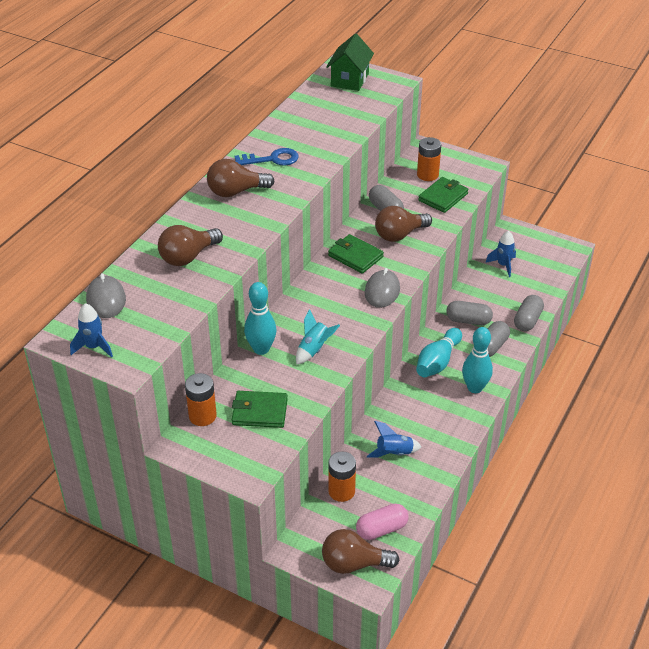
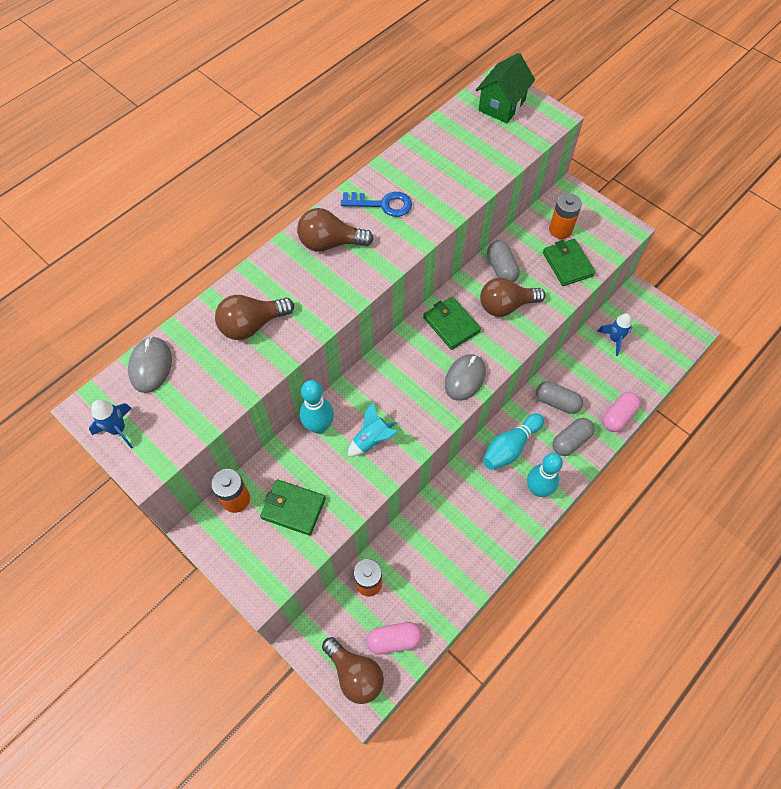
camera: 15 degrees right, 20 degrees up
(354, 564) = (355, 674): brown light bulb -> brown light bulb turned 150 degrees counterclockwise
(394, 453) = (433, 550): blue rocket -> none
(443, 197) = (567, 264): green wallet -> green wallet turned 75 degrees counterclockwise
(527, 320) = (618, 416): grey capsule -> pink capsule

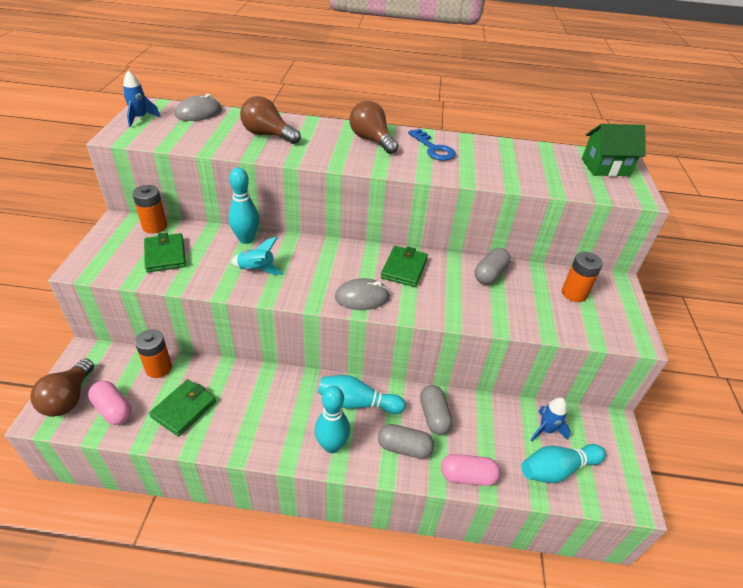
camera: 50 degrees right, 20 degrees down
(506, 306) = (458, 292): brown light bulb -> none
(567, 264) = (547, 313): green wallet -> green wallet (184, 409)
(647, 357) = (557, 469): none -> turquoise bowling pin

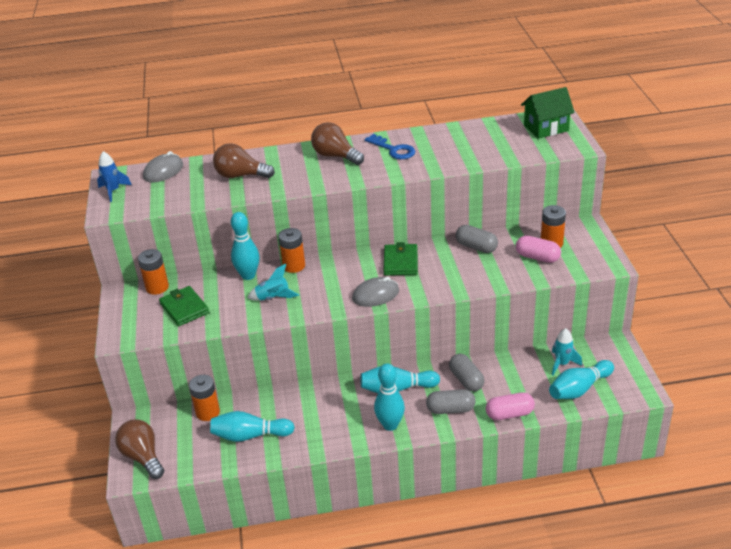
camera: 10 degrees left, 5 degrees down
(68, 398) = (143, 457): brown light bulb -> brown light bulb turned 150 degrees clockwise
(113, 409) = (188, 453): pink capsule -> pink capsule (537, 257)
(184, 409) = (250, 435): green wallet -> turquoise bowling pin
(295, 242) = (294, 266): none -> orange battery
(490, 274) = (476, 247): grey capsule -> grey capsule turned 75 degrees counterclockwise
(546, 430) = (562, 364): blue rocket -> turquoise rocket

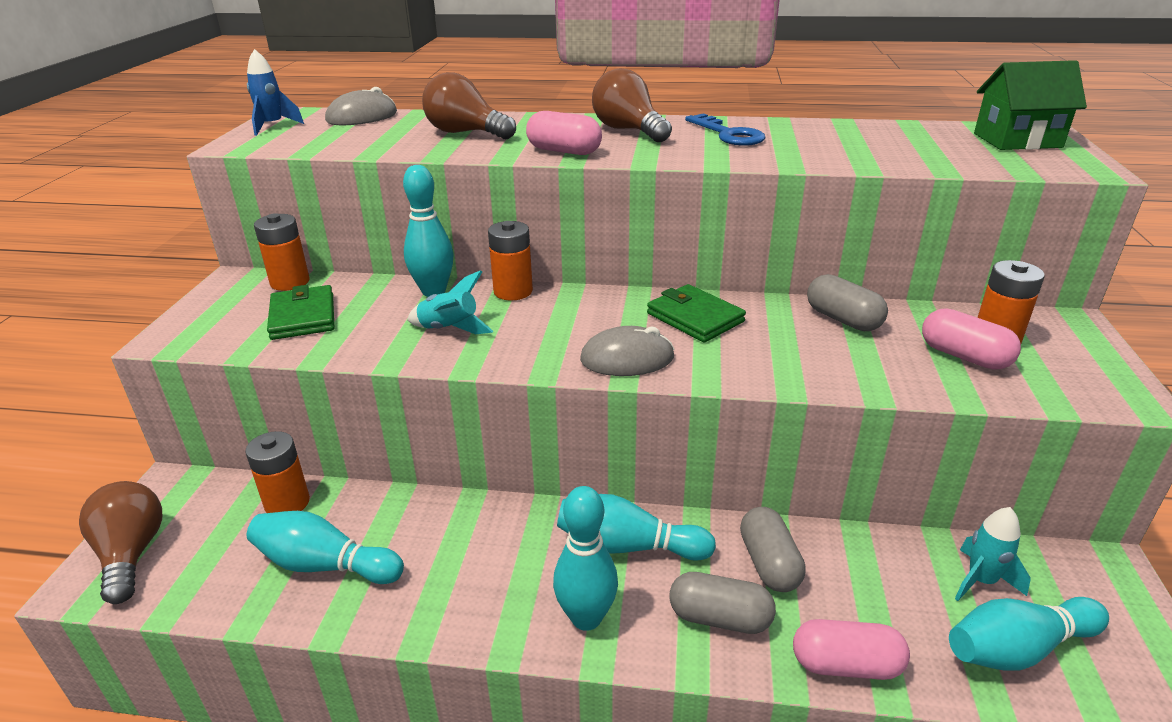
camera: 15 degrees right, 5 degrees down
(308, 182) = (564, 151): none -> pink capsule
(401, 262) = (695, 317): green wallet -> green wallet turned 60 degrees counterclockwise

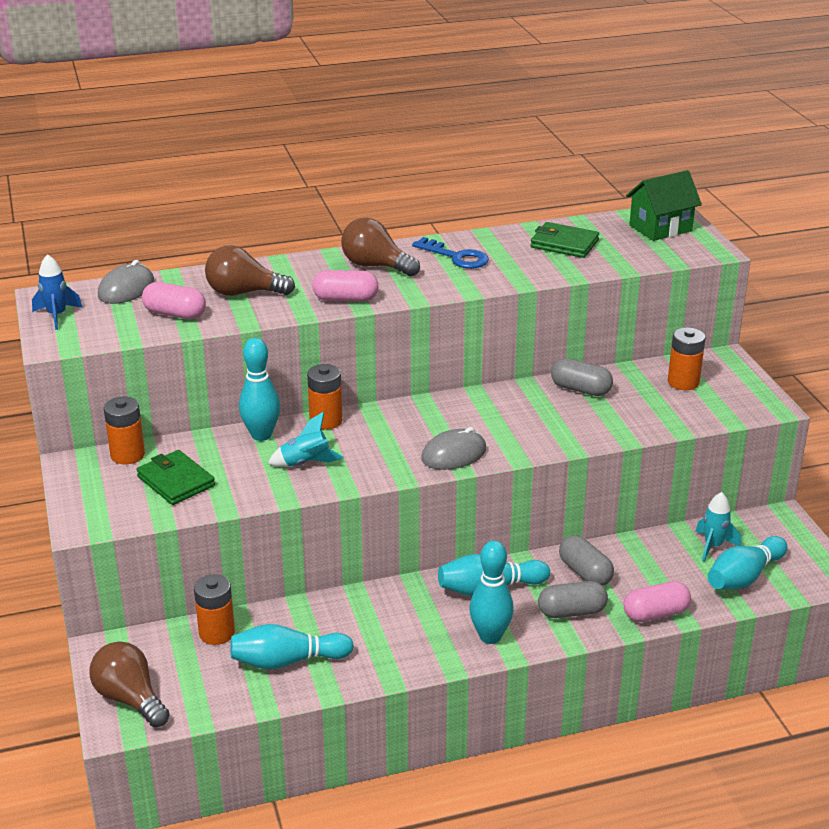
camera: 25 degrees left, 0 degrees up
(695, 317) = (479, 411): green wallet -> green wallet (564, 244)
(964, 356) = (668, 400): pink capsule -> pink capsule (175, 314)

